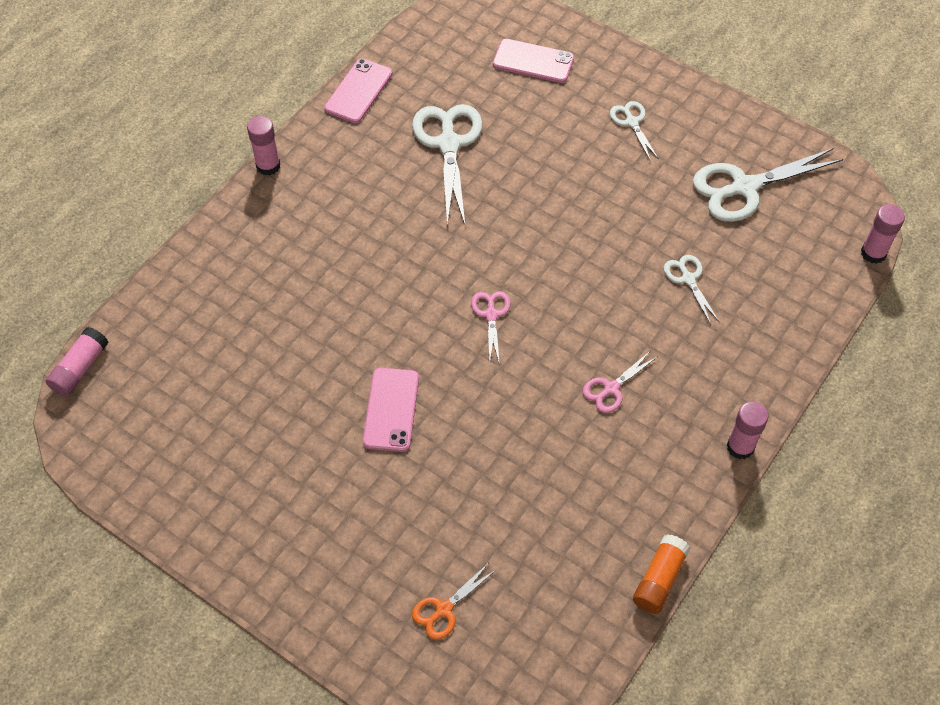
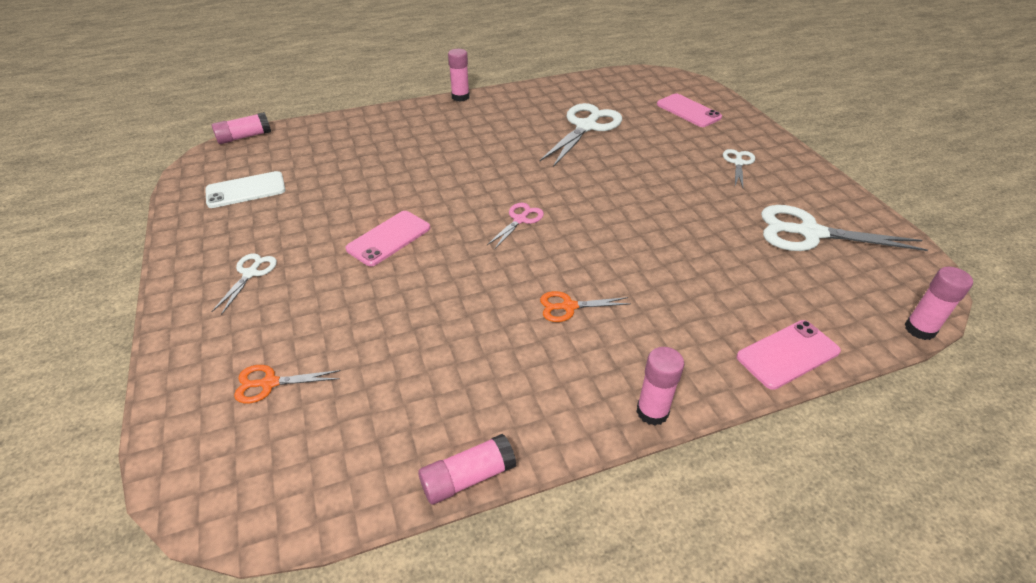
camera: 35 degrees right, 15 degrees down
(177, 438) = (246, 190): none -> white phone
(358, 91) = (553, 86): pink phone -> pink phone (788, 354)
(611, 388) = (568, 306): pink scissors -> orange scissors
(659, 579) = (467, 477): orange glue stick -> pink glue stick
(688, 279) = (706, 267): white scissors -> white scissors (250, 273)

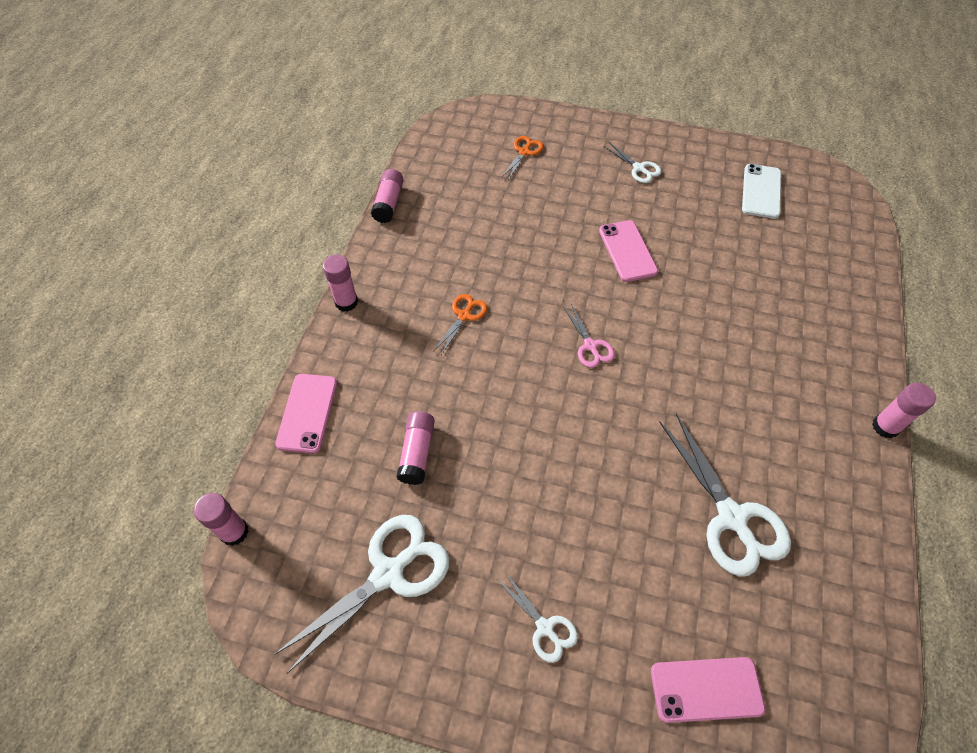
camera: 125 degrees right, 15 degrees up
(244, 137) = (868, 212): pink glue stick -> pink glue stick (417, 452)

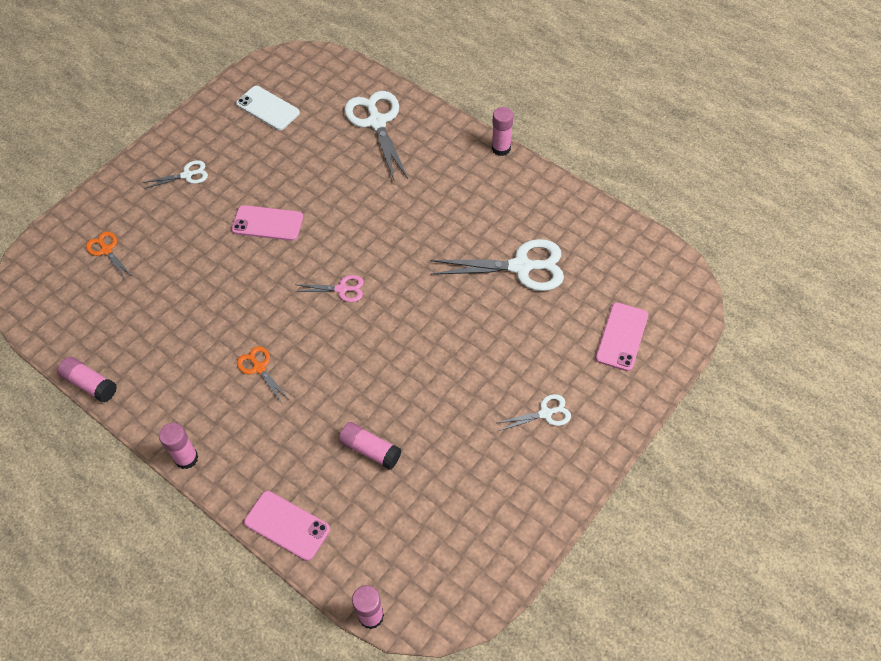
camera: 65 degrees left, 0 degrees up
(388, 573) = (461, 504): white scissors -> white scissors (377, 122)

